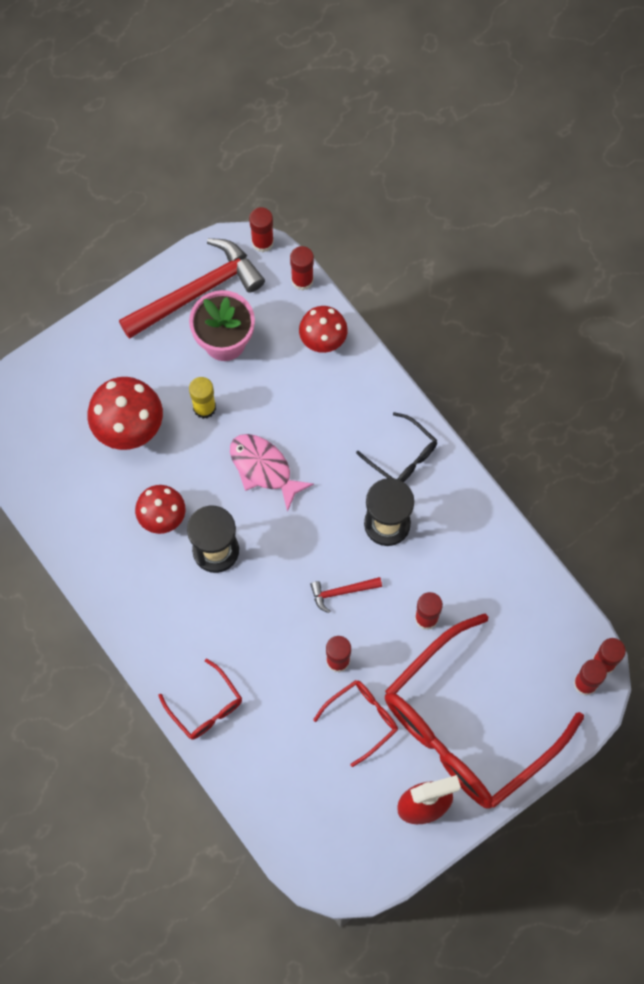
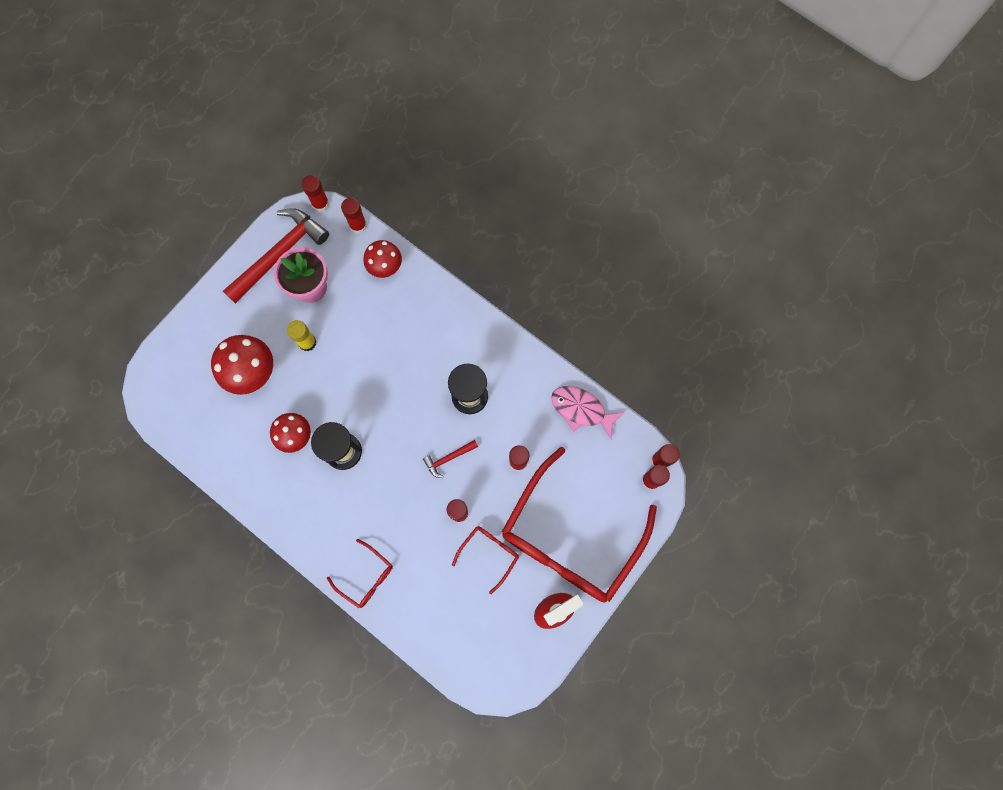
camera: 15 degrees left, 5 degrees up
(264, 468) = (365, 378): pink fish -> pink fish (581, 410)
(402, 456) = (468, 341): black glasses -> none

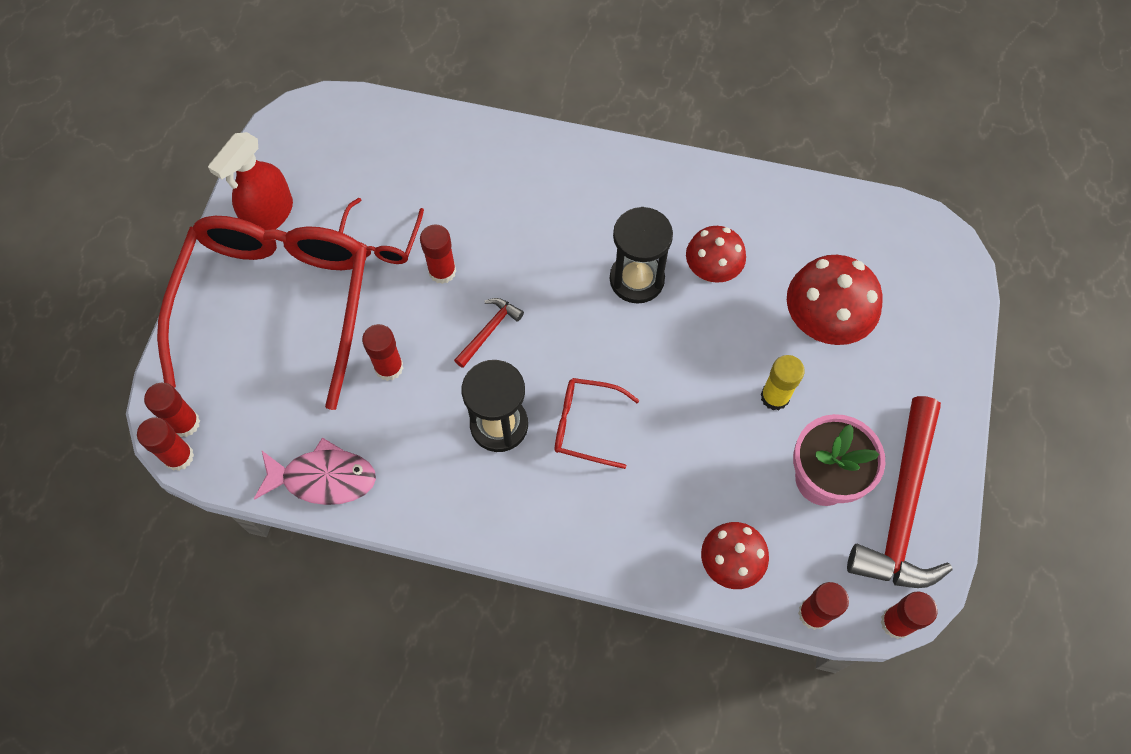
camera: 155 degrees right, 10 degrees down
(366, 577) = (525, 155): red glasses -> red glasses (586, 425)

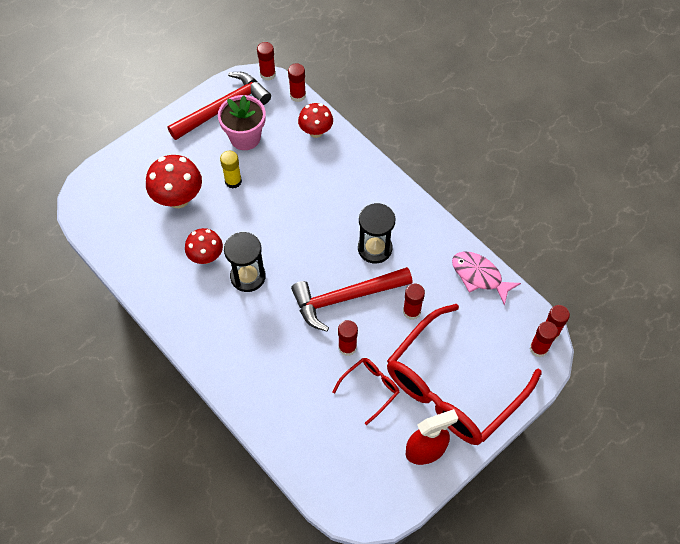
camera: 145 degrees left, 5 degrees down
(489, 331) = (345, 298): red hammer -> red hammer, size x2.22
(586, 425) = (332, 223): red glasses -> none

